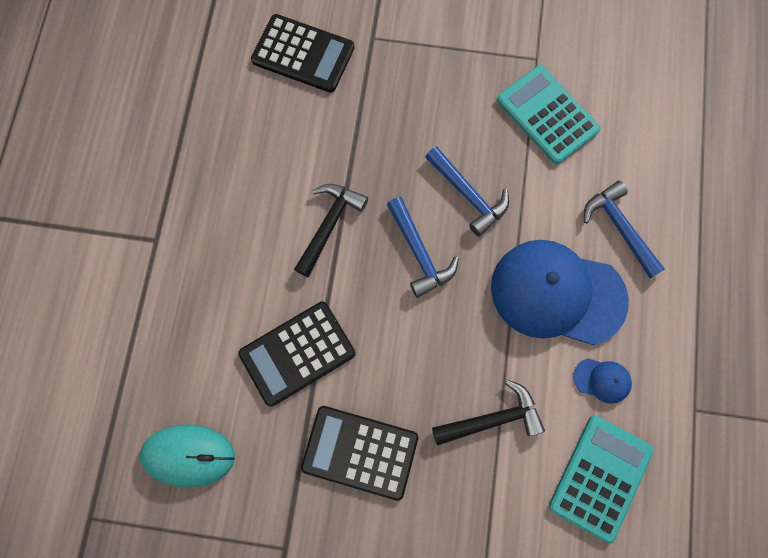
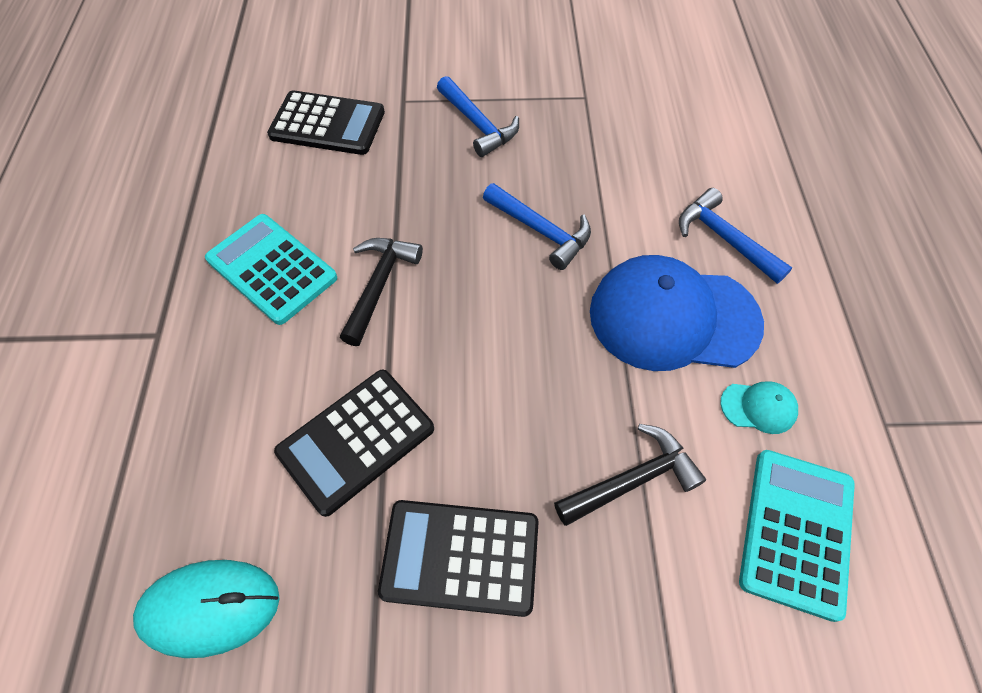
camera: 10 degrees left, 15 degrees down
(419, 253) = (496, 299): blue hammer -> blue hammer (478, 124)
(547, 115) = (610, 144): turquoise calculator -> turquoise calculator (272, 269)
(602, 380) = (758, 407): blue cap -> turquoise cap

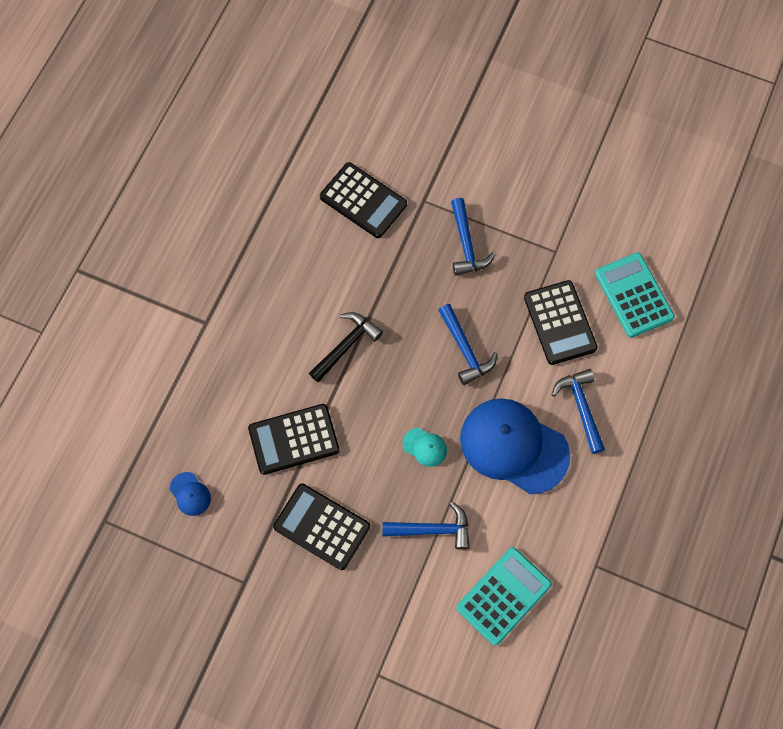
camera: 25 degrees right, 10 degrees up
(210, 607) = (190, 494): turquoise mouse -> blue cap
(272, 269) = (286, 305): turquoise calculator -> turquoise calculator (634, 295)
(633, 479) = (432, 529): black hammer -> blue hammer
(636, 161) = (559, 323): none -> black calculator
(758, 407) = (529, 523): turquoise cap -> turquoise cap (425, 447)

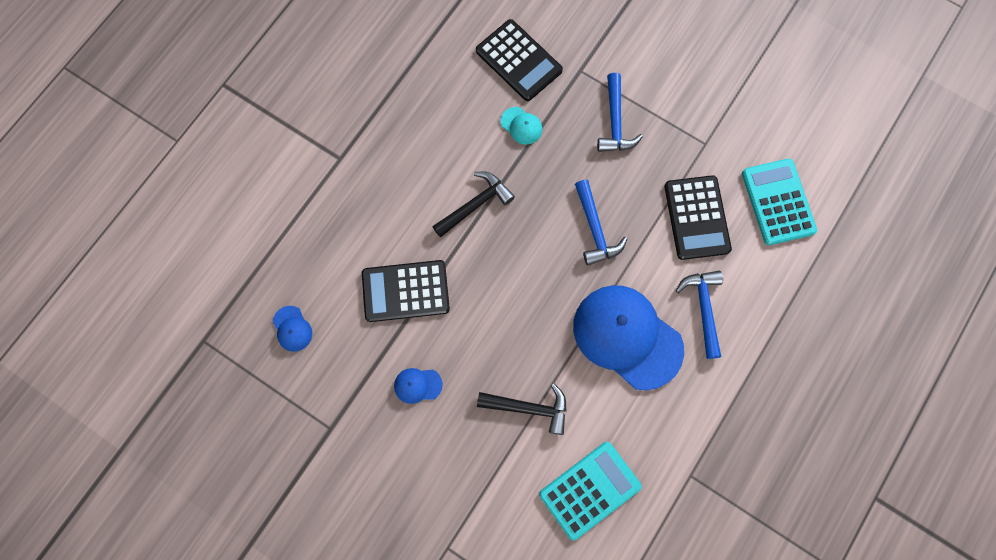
camera: 10 degrees right, 5 degrees up
(322, 526) = (417, 385): black calculator -> blue cap
(425, 447) = (536, 322): turquoise cap -> turquoise cap (521, 126)
(432, 529) = (529, 408): blue hammer -> black hammer

